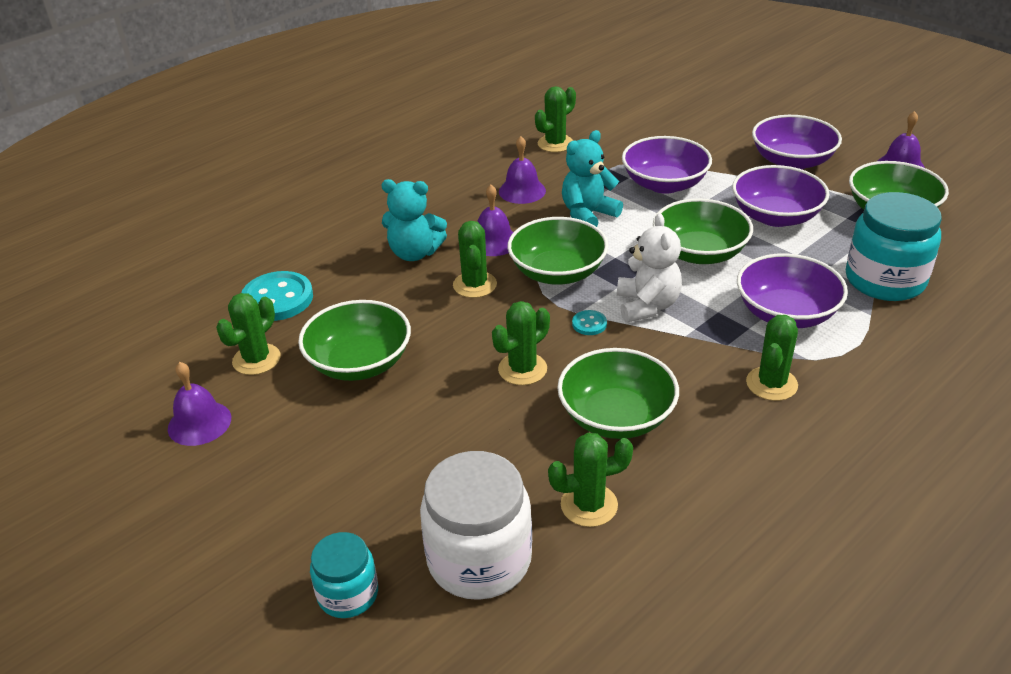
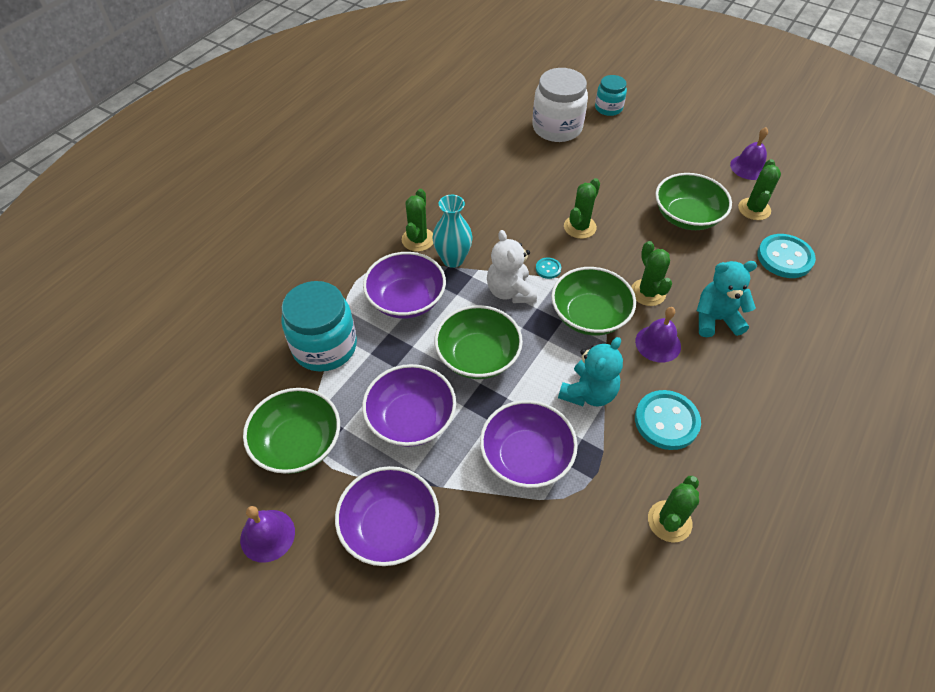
camera: 165 degrees right, 15 degrees up
(522, 191) = (666, 421): purple bell -> turquoise button
(589, 505) = (513, 157): green cactus -> none
(616, 416) = (511, 204): green bowl -> none
(720, 351) = (453, 259): none -> turquoise vase

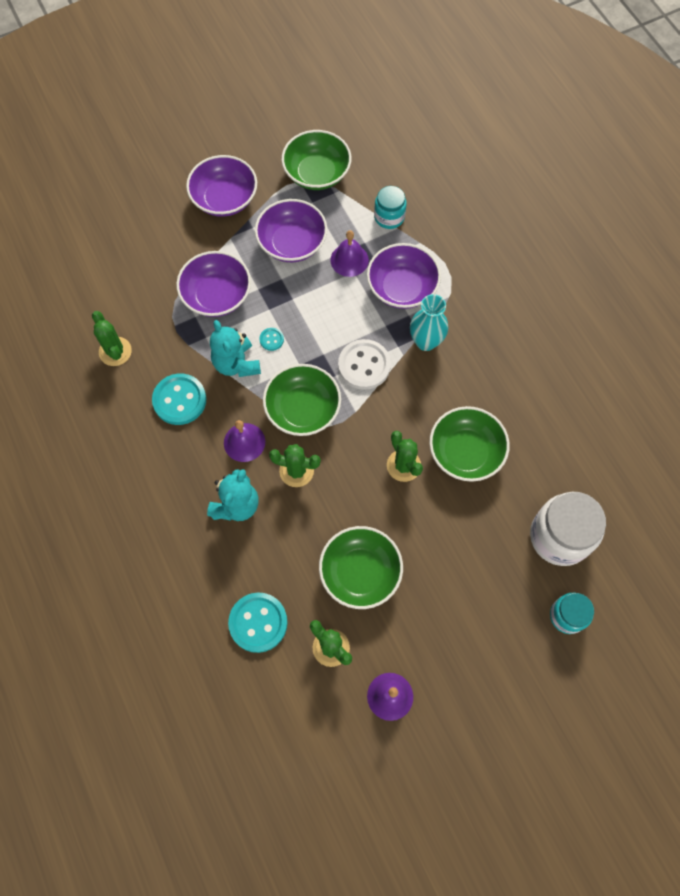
camera: 120 degrees right, 15 degrees up
(267, 535) = (263, 137): purple bell -> purple bell (349, 260)
(325, 346) = (389, 217): turquoise jar -> turquoise jar, size x0.57
(418, 239) = (465, 326): green cactus -> none
(478, 356) = (316, 309): green bowl -> green bowl (465, 452)
(510, 291) = (364, 365): white teddy bear -> white button
(548, 269) = (370, 408): turquoise button -> turquoise button (271, 339)

